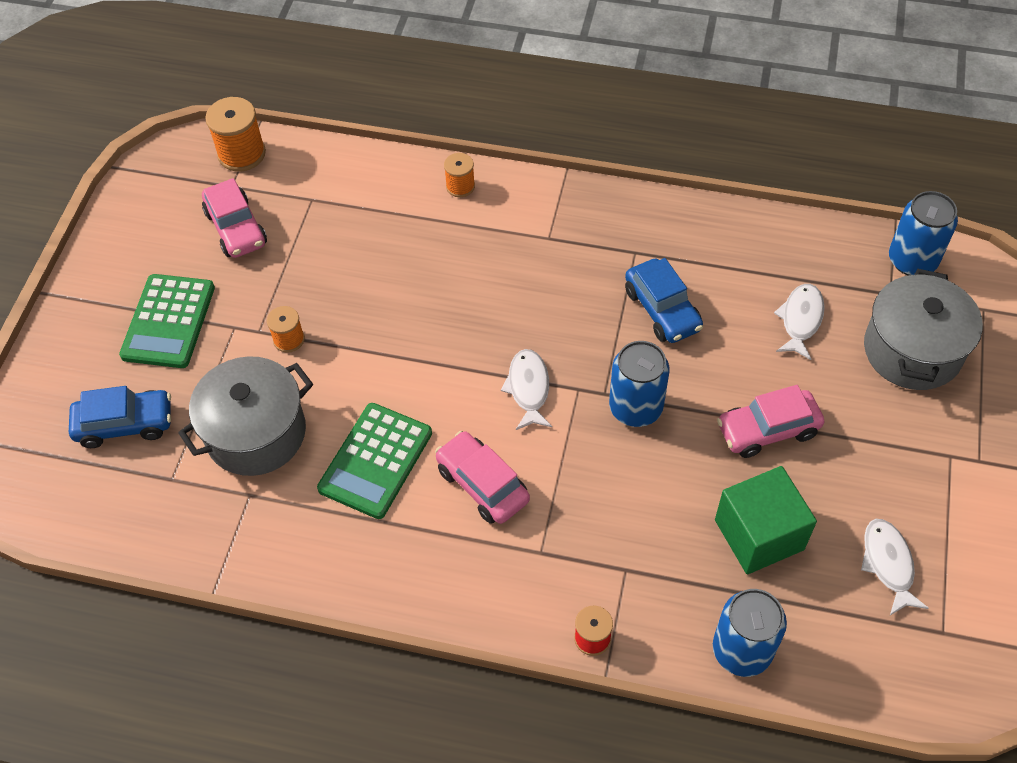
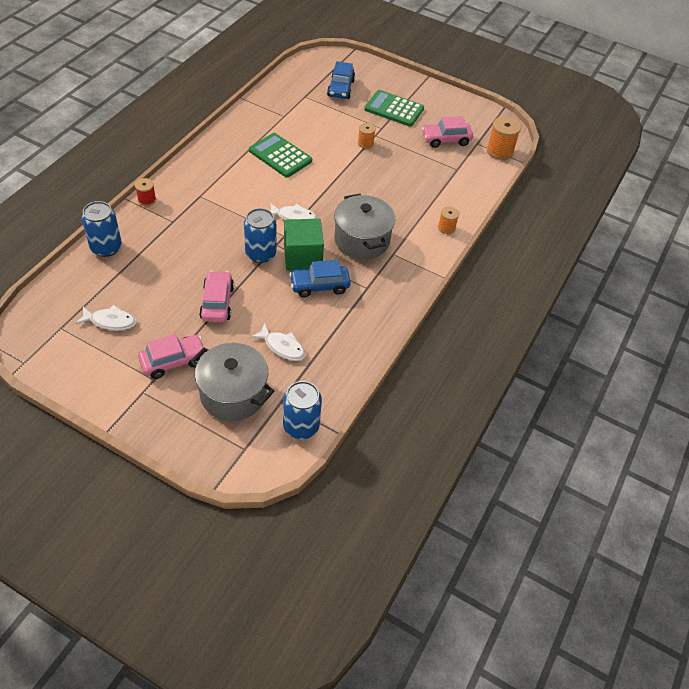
camera: 100 degrees right, 5 degrees down
(256, 433) = (316, 123): grey pot -> grey pot (362, 240)
(482, 484) = (247, 186): pink car -> pink car (173, 361)
(759, 535) = (159, 276): green cube -> green cube (302, 257)

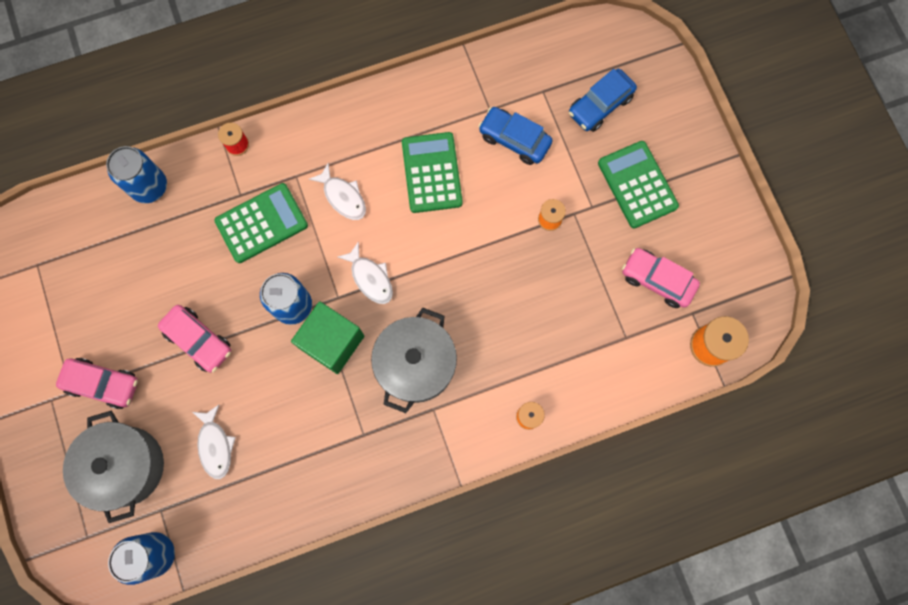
camera: 45 degrees right, 25 degrees up
(110, 321) = (84, 290): white fish -> white fish (343, 197)
(200, 227) = (261, 223): none -> green calculator
(217, 302) = (198, 340): pink car -> pink car turned 90 degrees clockwise
(319, 286) = (317, 394): blue car -> blue car (514, 139)

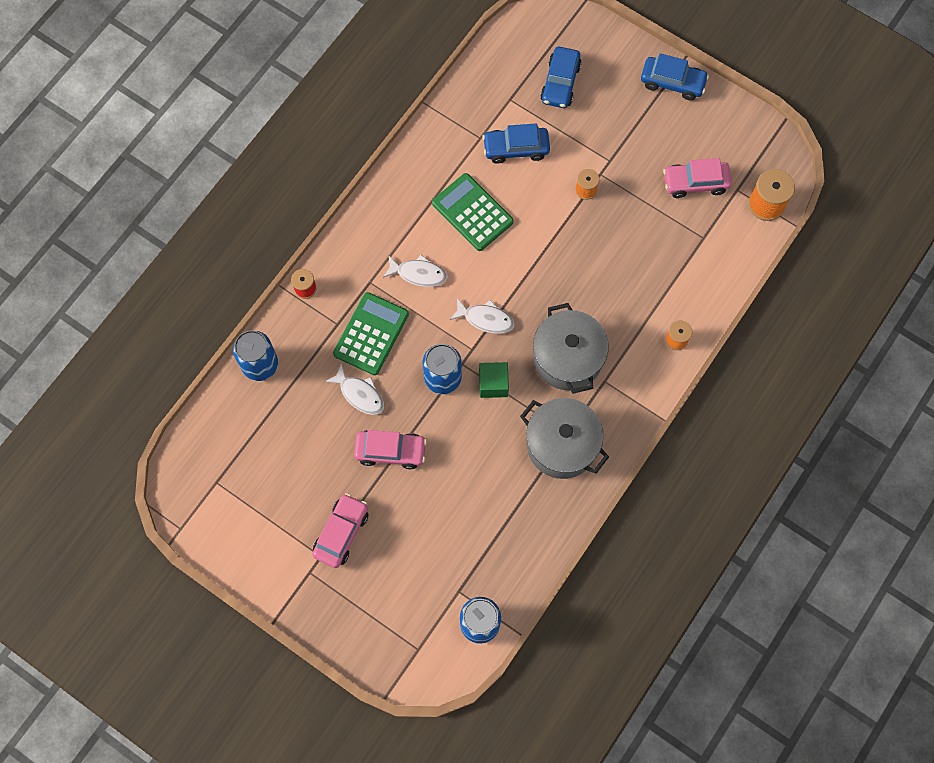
camera: 35 degrees left, 5 degrees down
(103, 384) = (341, 533): pink car -> pink car turned 45 degrees counterclockwise
(126, 466) = (407, 578): grey pot -> grey pot (562, 445)
(215, 445) = (463, 517): white fish -> white fish (360, 394)
(332, 342) = (493, 384): green cube -> green cube, size x0.65
(637, 185) = (630, 124): green calculator -> none
(706, 171) = (672, 82): none -> blue car

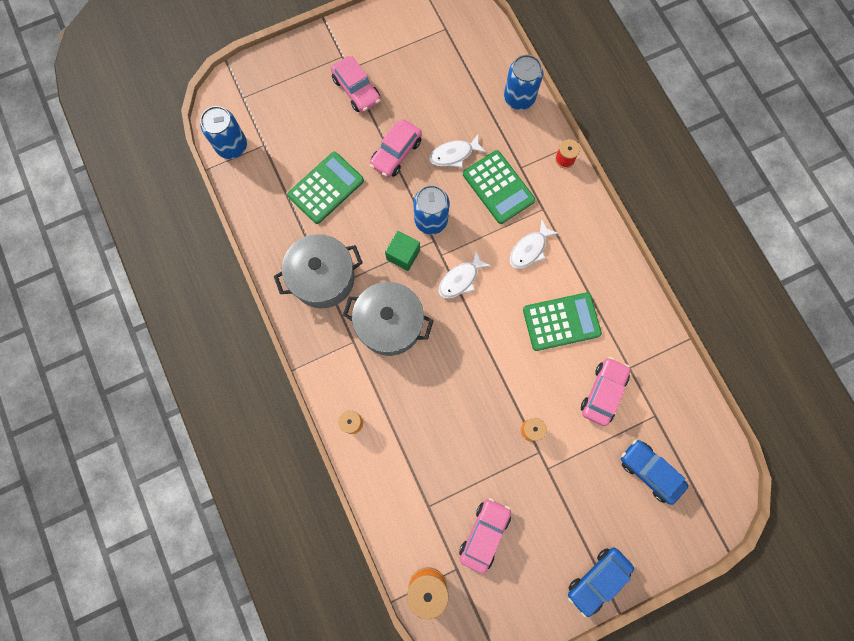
camera: 120 degrees right, 5 degrees up
(468, 498) = (326, 188): none -> green calculator
(516, 148) = (603, 392): blue car -> pink car

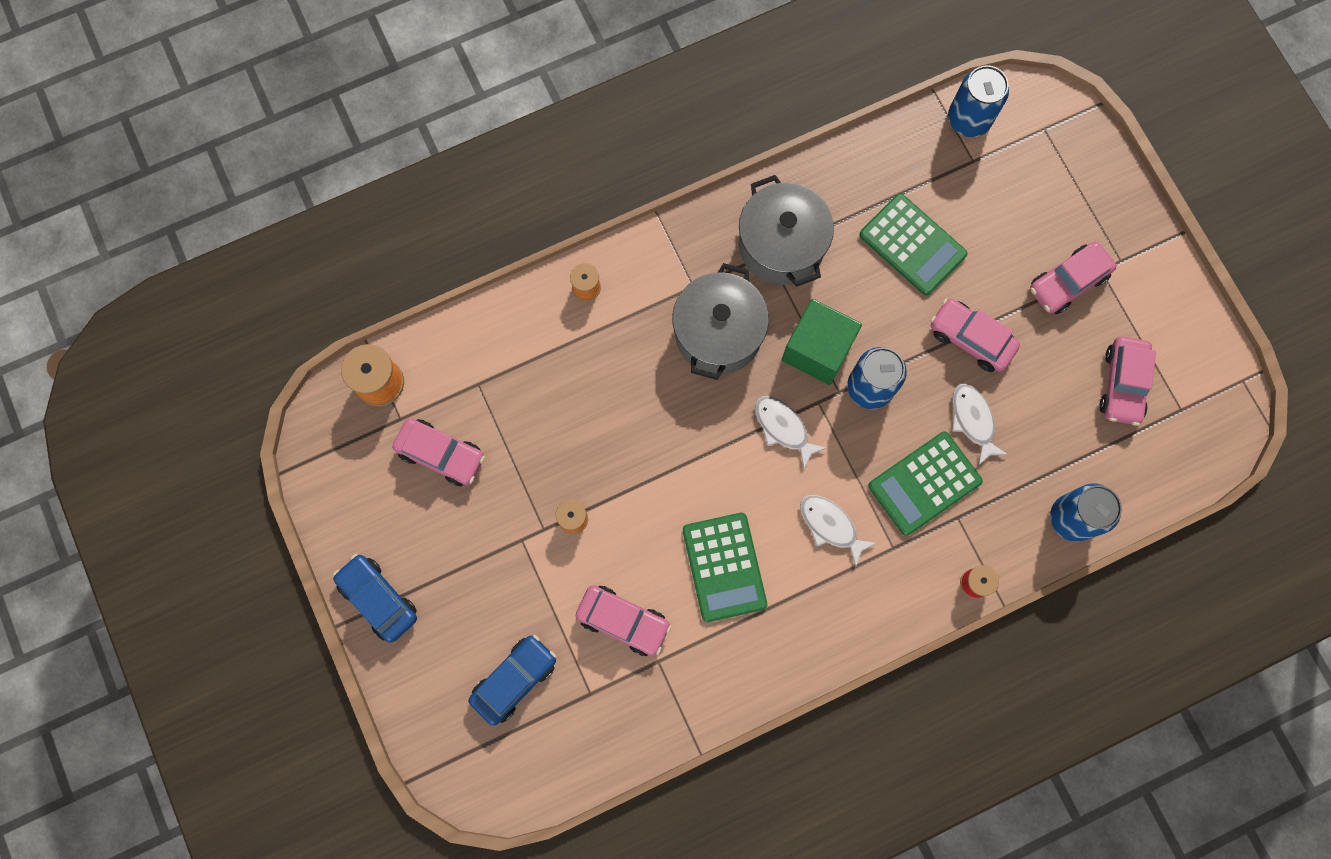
camera: 90 degrees right, 0 degrees up
(403, 255) = (817, 350): green cube -> green cube, size x1.55
(428, 62) = (1122, 384): none -> pink car

